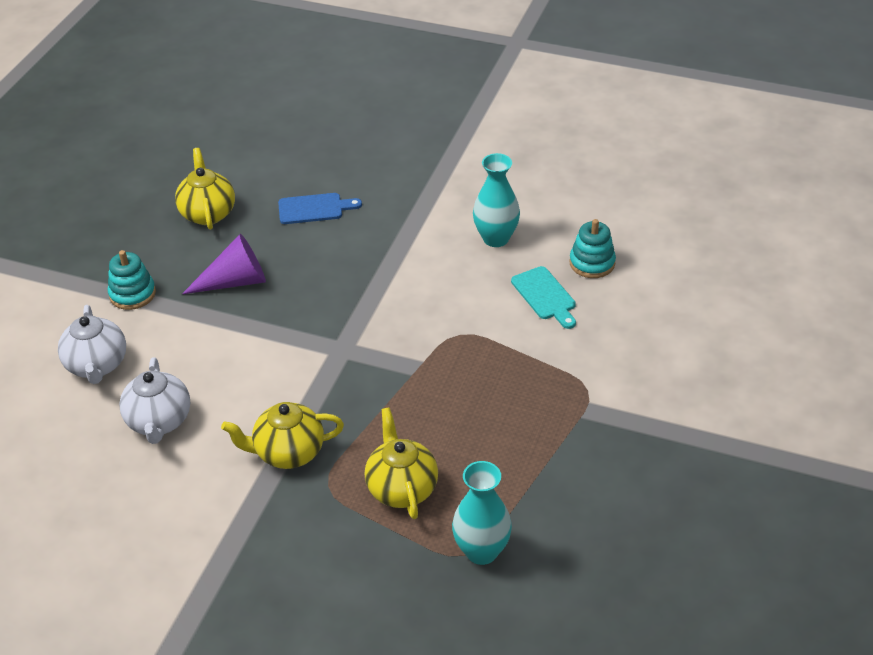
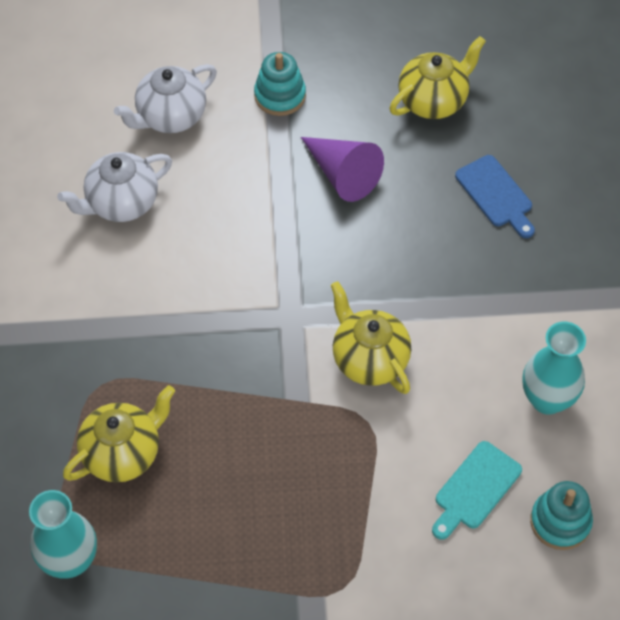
camera: 65 degrees right, 15 degrees up
(288, 452) = (128, 330): yellow teapot -> yellow teapot (369, 359)

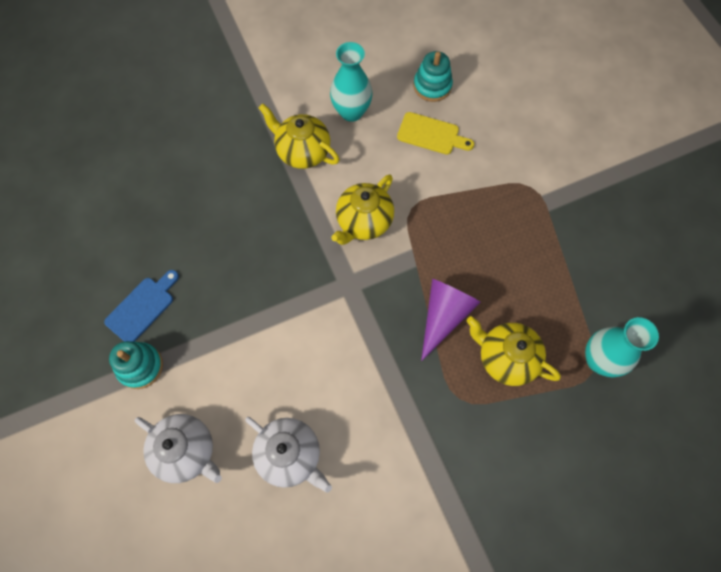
camera: 110 degrees left, 10 degrees up
(342, 174) = (208, 291): purple cone -> purple cone (444, 315)
(433, 100) = (116, 247): yellow teapot -> yellow teapot (302, 152)
(475, 489) = (431, 134): turquoise cutting board -> yellow cutting board
(496, 194) = (196, 182): blue cutting board -> blue cutting board (142, 307)

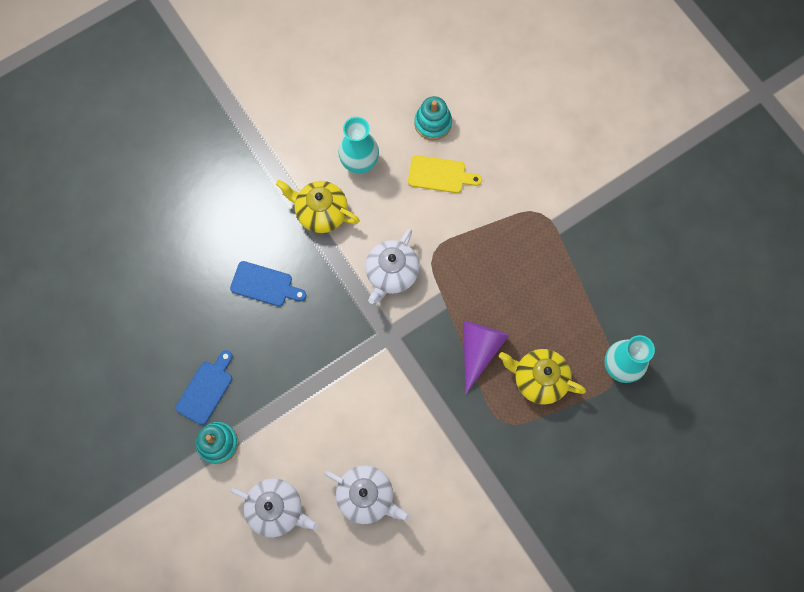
camera: 10 degrees left, 5 degrees up
(229, 212) = (265, 285): none -> blue cutting board
(363, 222) = (391, 274): yellow teapot -> white teapot

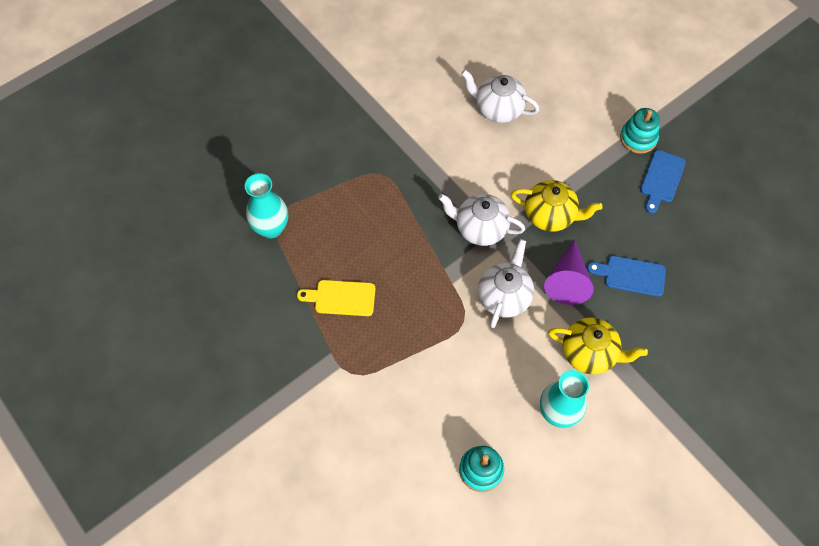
camera: 175 degrees right, 10 degrees down
(277, 509) = (573, 94): white teapot -> white teapot (480, 228)
(440, 175) = (465, 407): yellow cutting board -> yellow cutting board (341, 298)
(479, 350) = (409, 232): purple cone -> purple cone (567, 280)
(538, 379) = (350, 211): yellow teapot -> yellow teapot (550, 215)

